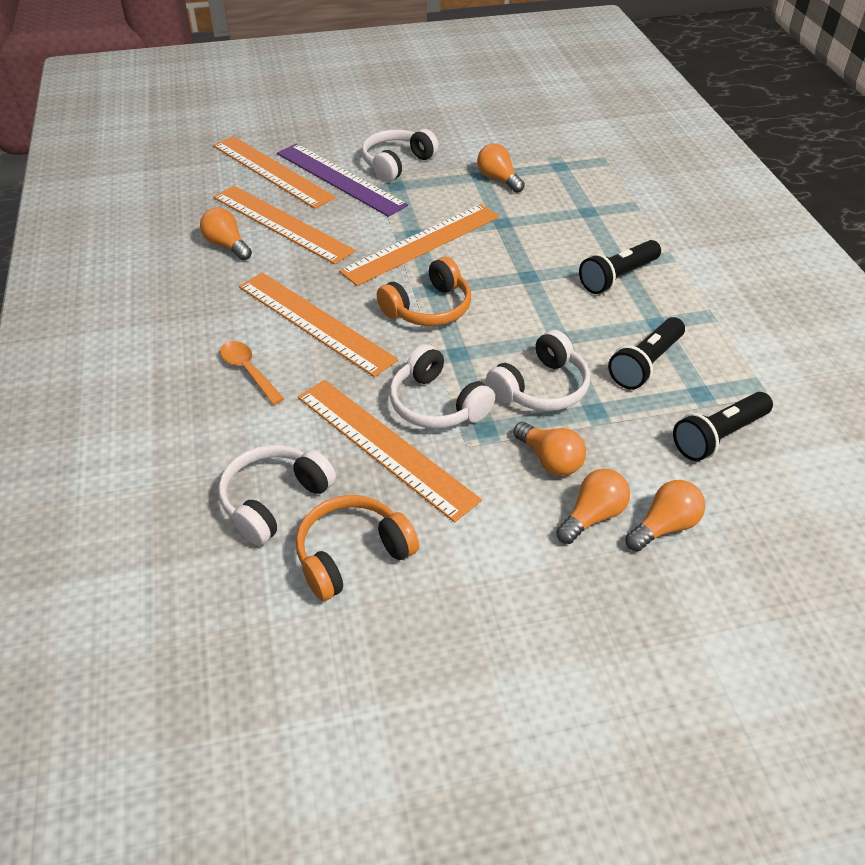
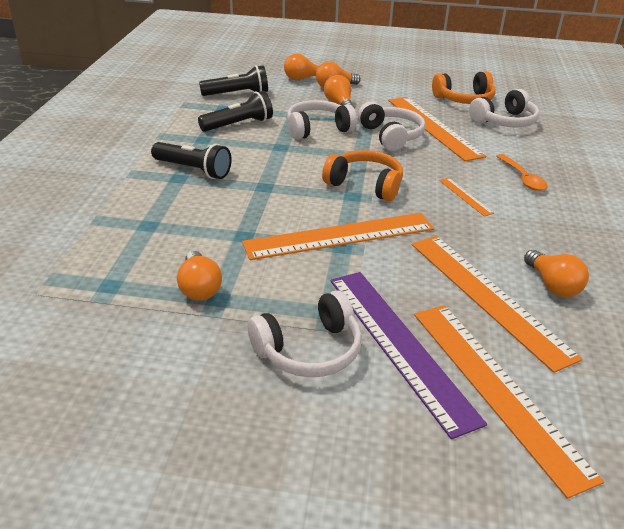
camera: 160 degrees left, 10 degrees down
(315, 322) = (465, 196): orange ruler -> orange ruler, size x0.43
(429, 308) = (365, 185): orange headphones -> orange headphones turned 45 degrees clockwise
(617, 277) = (193, 170): black flashlight -> black flashlight turned 45 degrees clockwise

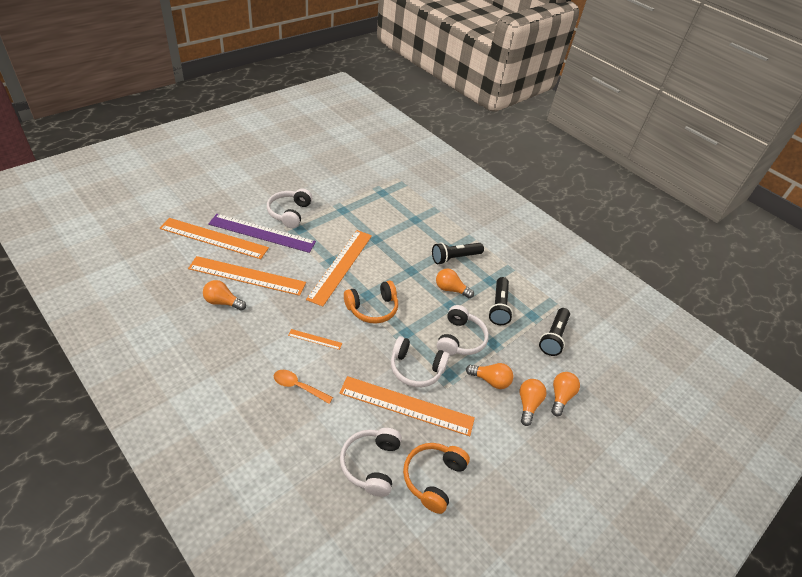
camera: 125 degrees right, 10 degrees up
(199, 288) = (355, 210): orange light bulb -> orange light bulb (450, 289)

